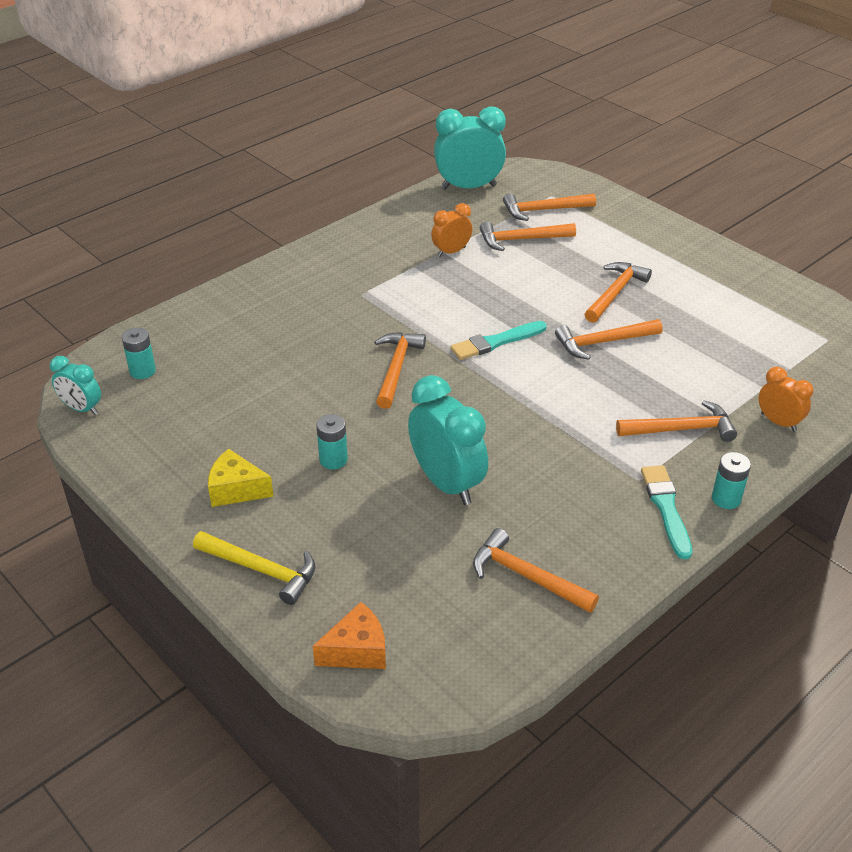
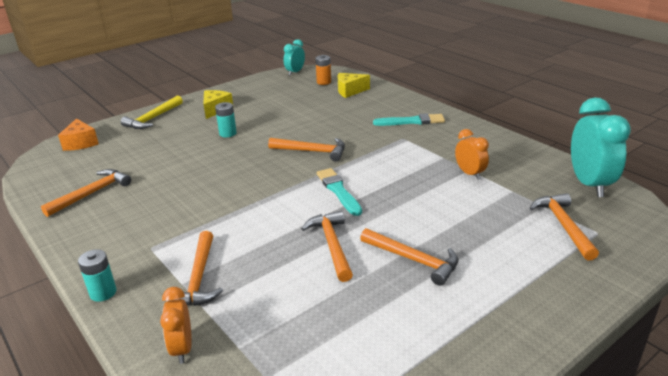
camera: 95 degrees right, 10 degrees down
(142, 371) = (324, 82): turquoise battery -> orange battery
(190, 342) = (350, 91): none -> yellow cheese
(446, 483) = (189, 168): turquoise clock -> none
(521, 240) = (500, 209): orange hammer -> none
(666, 508) = (113, 258): turquoise brush -> turquoise brush (411, 121)
(778, 422) = (182, 348): orange clock -> orange clock turned 120 degrees clockwise

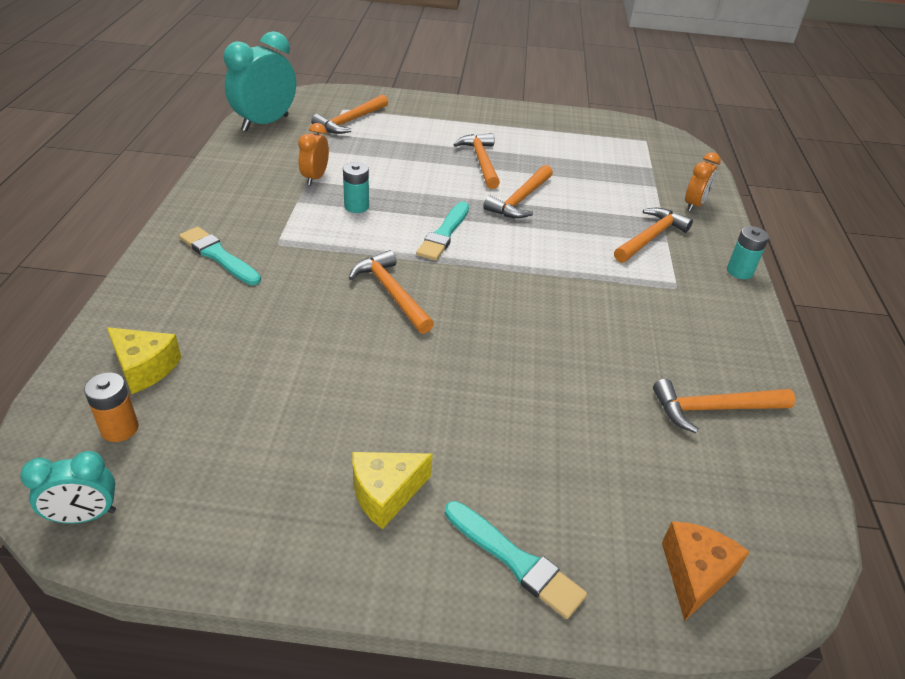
camera: 140 degrees left, 10 degrees up
(153, 118) = (515, 560): yellow hammer -> turquoise brush
(228, 133) = (441, 405): turquoise battery -> turquoise battery (356, 206)

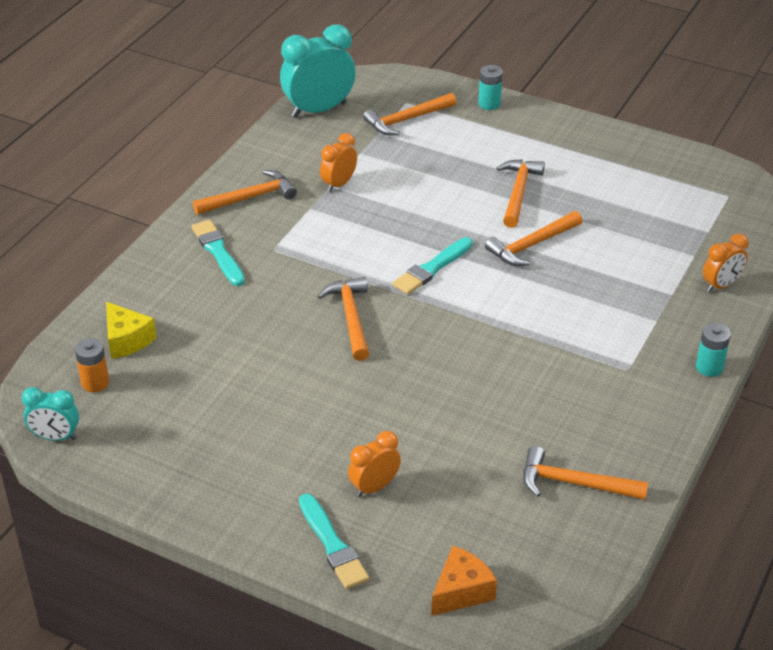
camera: 25 degrees right, 0 degrees up
(356, 206) = (363, 223): turquoise battery -> turquoise battery (489, 104)
(385, 493) = (263, 476): yellow cheese -> none
(520, 470) = (374, 487): none -> orange clock
(650, 237) = (642, 313): orange hammer -> orange hammer (250, 198)

